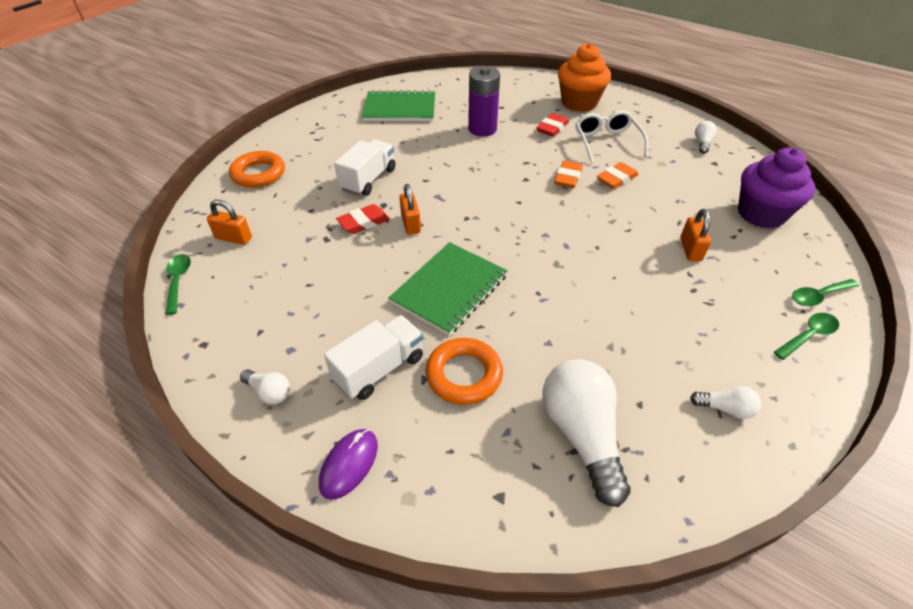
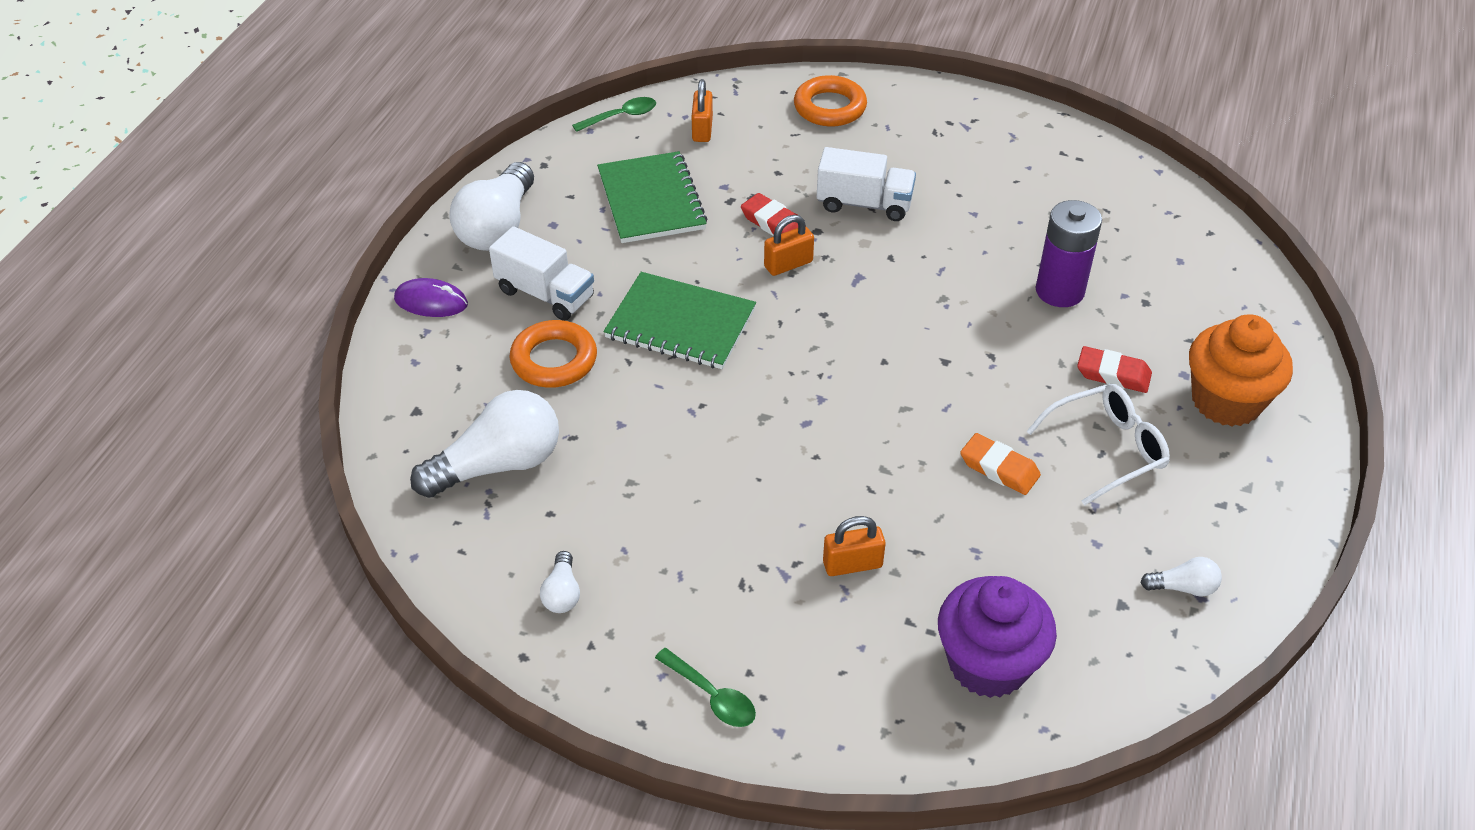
camera: 75 degrees right, 0 degrees up
(269, 392) = (497, 227): white light bulb -> white light bulb, size x2.16
(400, 109) = (1065, 189): green notebook -> green notebook (651, 200)
(568, 178) = (973, 409): orange eraser -> none
(818, 296) = (801, 720): green spoon -> none

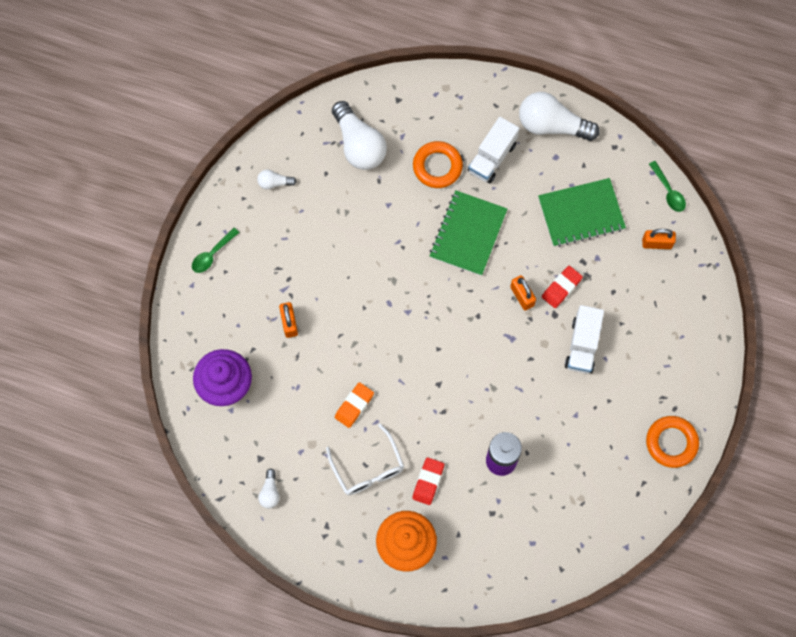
camera: 90 degrees right, 25 degrees up
(431, 301) = (484, 96): purple mouse -> none
(830, 107) = (687, 328): orange ring -> orange ring (671, 442)

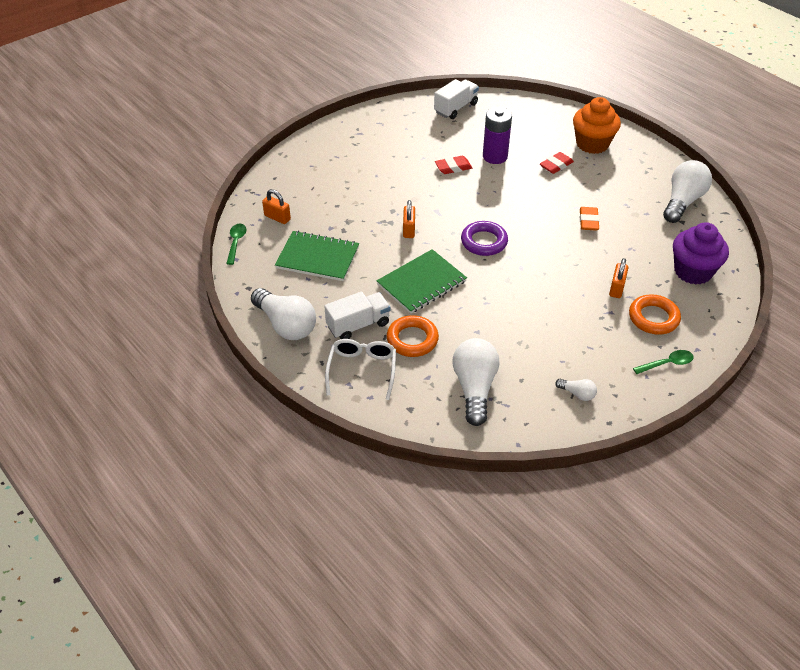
camera: 150 degrees left, 25 degrees down
(270, 492) = (682, 201): white light bulb -> white light bulb, size x2.16
(354, 406) = (588, 221): orange eraser -> orange eraser turned 60 degrees counterclockwise
(368, 468) = (597, 187): white glasses -> white glasses (362, 370)
(441, 319) = (484, 242): none -> purple ring
(561, 288) = (374, 222): red eraser -> red eraser (453, 167)
(582, 345) = (386, 187): white truck -> white truck (456, 108)
(671, 442) = (370, 123): orange ring -> orange ring (653, 318)

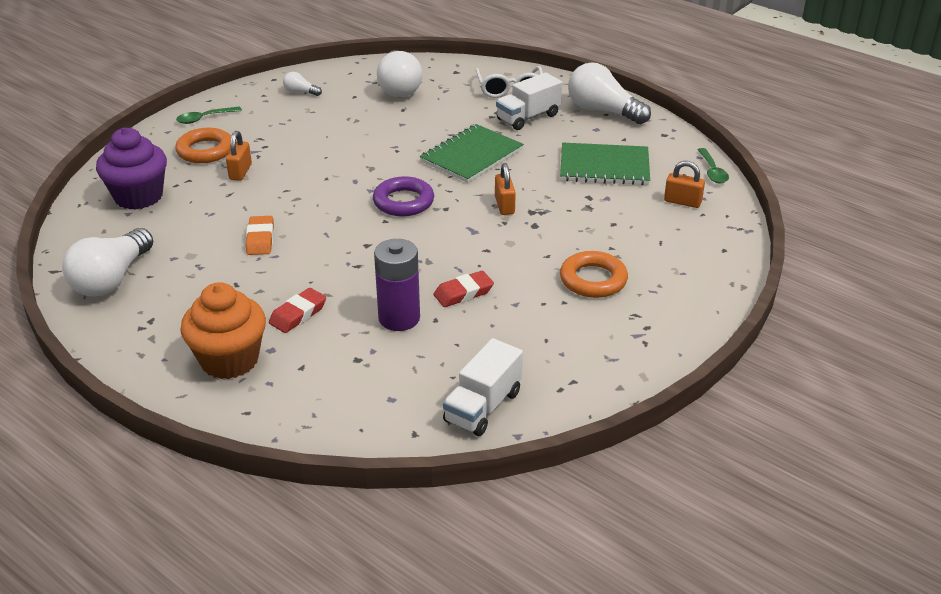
camera: 170 degrees right, 10 degrees down
(412, 339) = (468, 112): orange ring -> orange ring (593, 280)

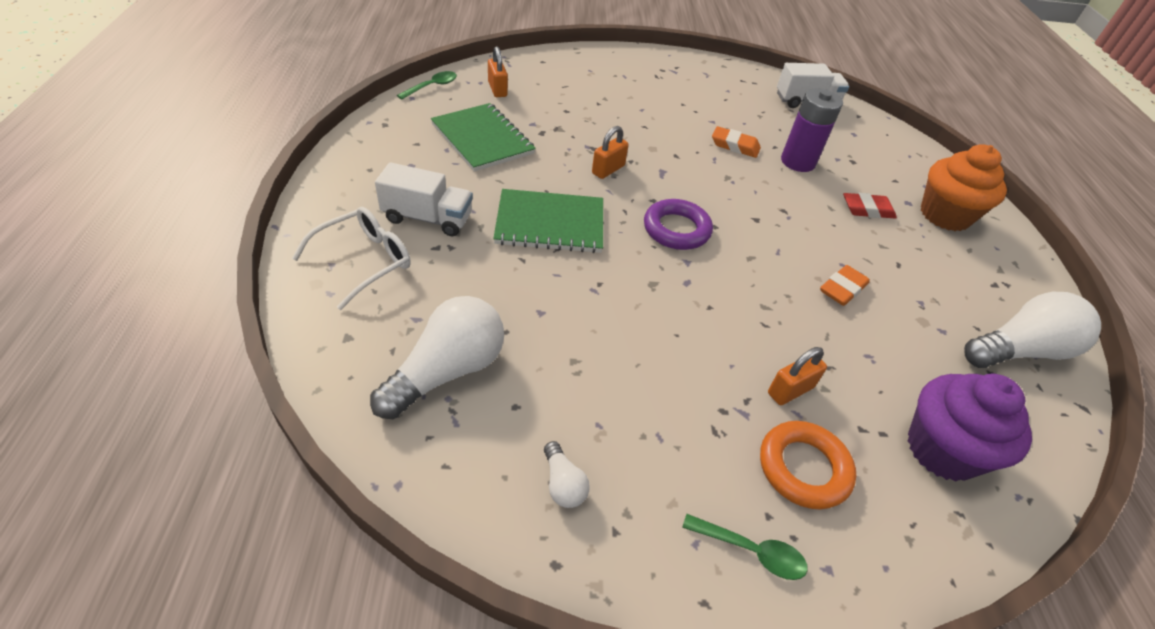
camera: 135 degrees left, 10 degrees up
(463, 293) = (735, 146): red eraser -> orange eraser
(593, 280) = (645, 100): orange ring -> none
(603, 111) = (364, 173): white light bulb -> none

